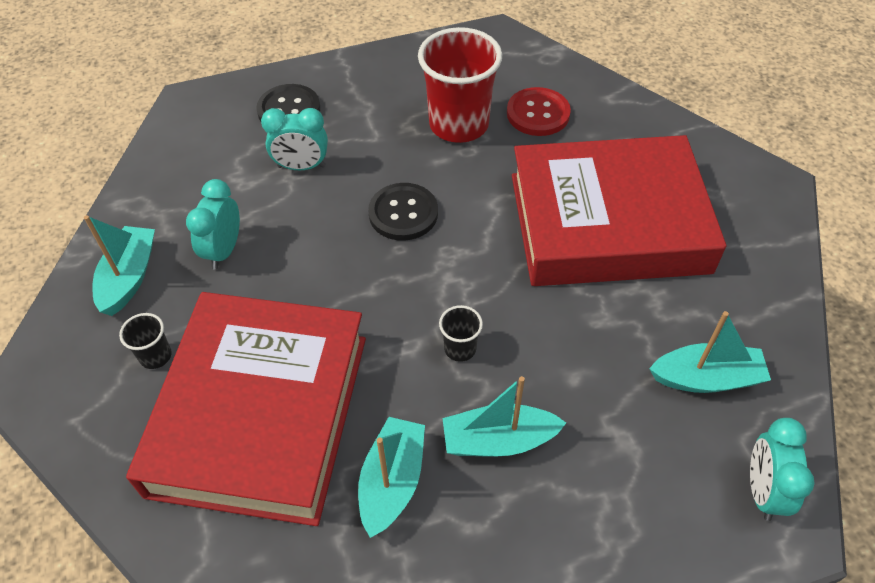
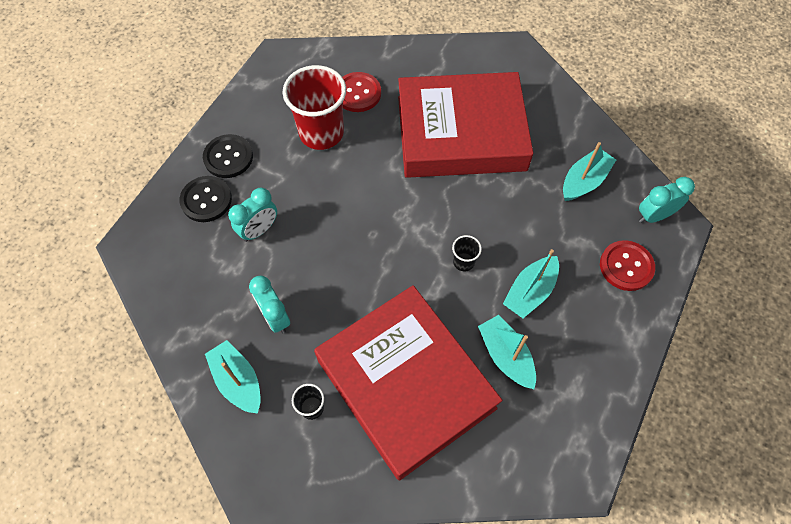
camera: 45 degrees left, 10 degrees up
(403, 213) = (351, 212): black button -> black button (228, 157)
(608, 222) = (461, 133): red book -> red book turned 45 degrees clockwise
(654, 516) = (626, 266): none -> red button
(763, 490) = (654, 216): turquoise clock -> turquoise clock turned 105 degrees clockwise

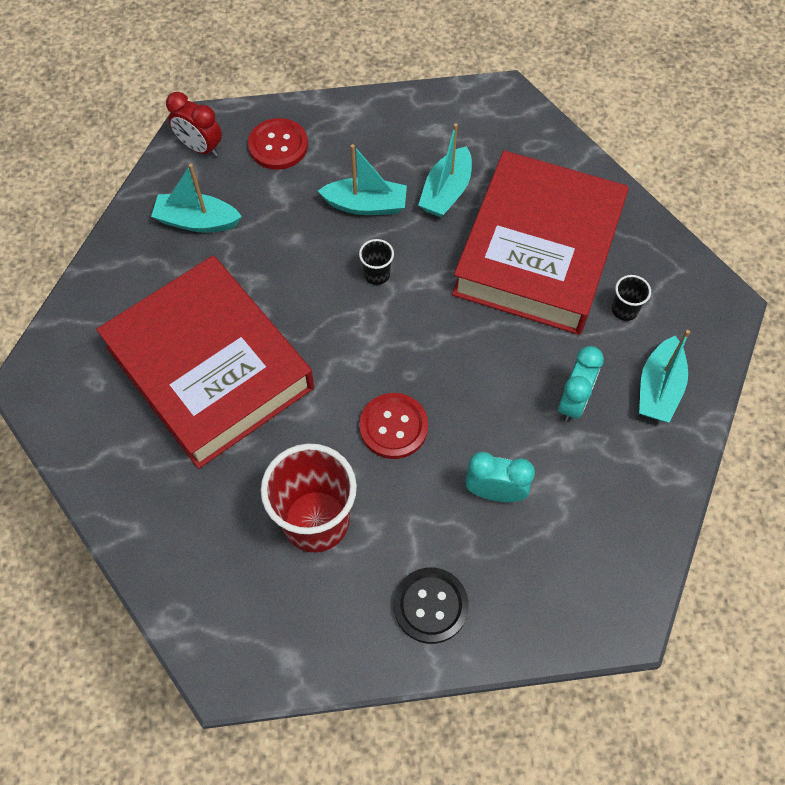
camera: 125 degrees left, 0 degrees up
(206, 200) = (505, 582): black button -> none
(358, 93) = (224, 521): red button -> red button (393, 427)
(654, 216) = (200, 148): turquoise clock -> red clock

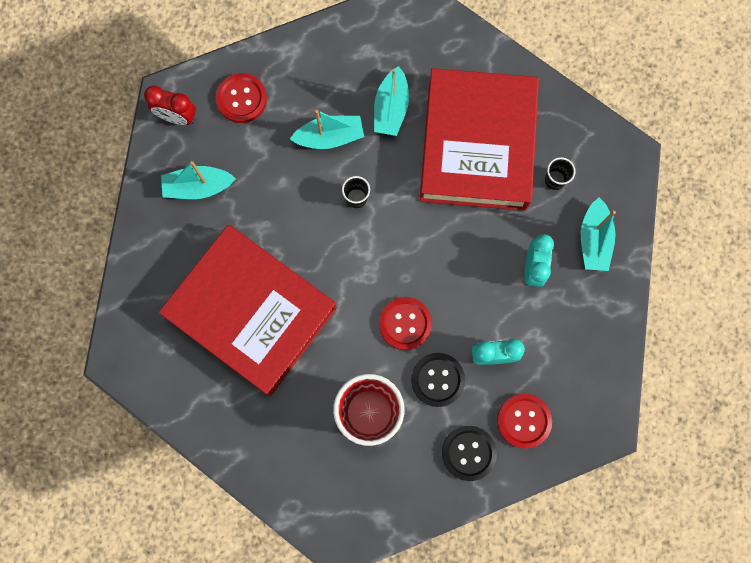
camera: 15 degrees left, 15 degrees up
(415, 504) = (437, 380): none -> black button
(515, 584) = (524, 421): none -> red button

